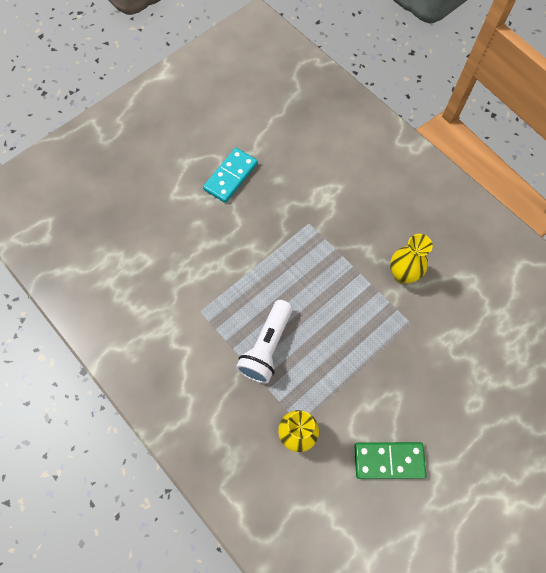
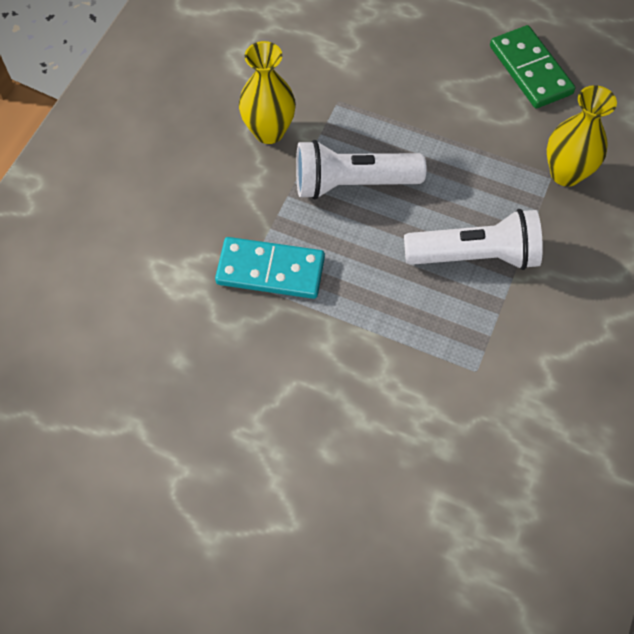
camera: 115 degrees left, 5 degrees down
(231, 177) = (207, 440): turquoise domino -> turquoise domino (270, 270)
(345, 304) = (352, 183): none -> white flashlight

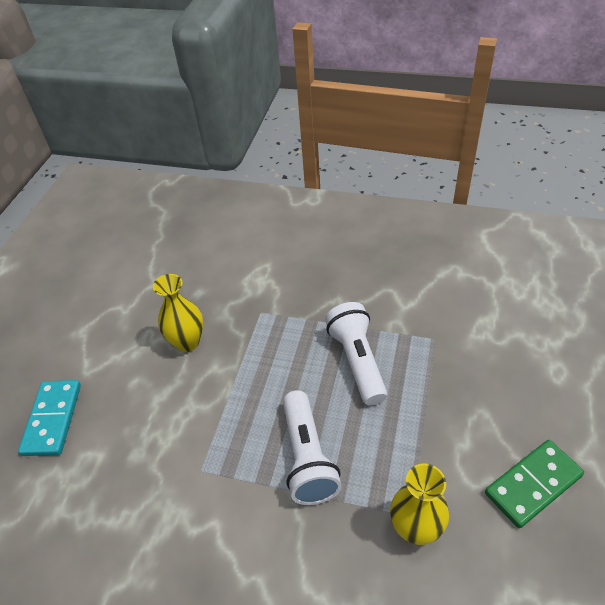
camera: 85 degrees right, 15 degrees down
(269, 131) = (390, 302): yellow vase -> yellow vase (187, 342)
(270, 270) = (271, 325): turquoise domino -> turquoise domino (53, 419)

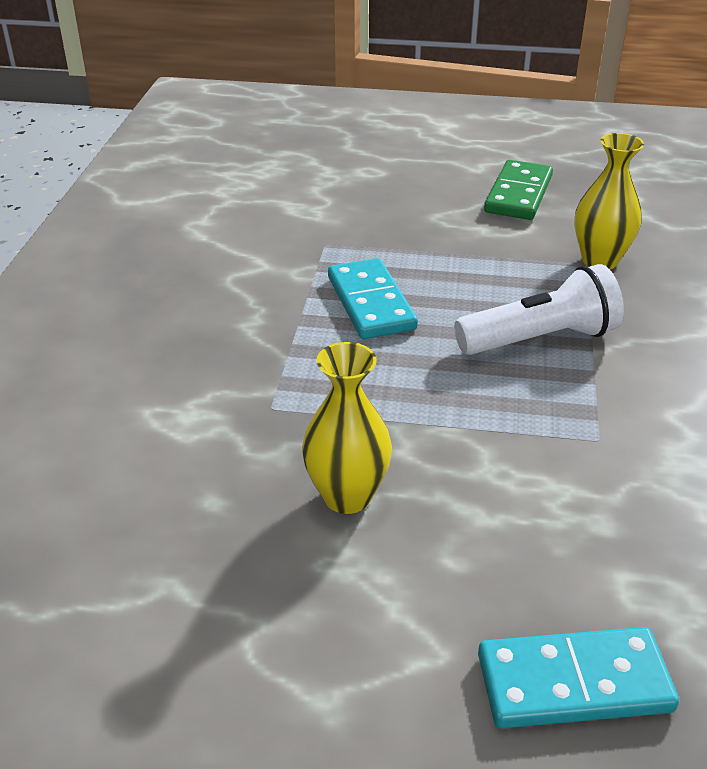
camera: 100 degrees left, 10 degrees down
(357, 361) = (370, 303): white flashlight -> turquoise domino
(533, 484) = (518, 194): green domino -> green domino turned 60 degrees clockwise

